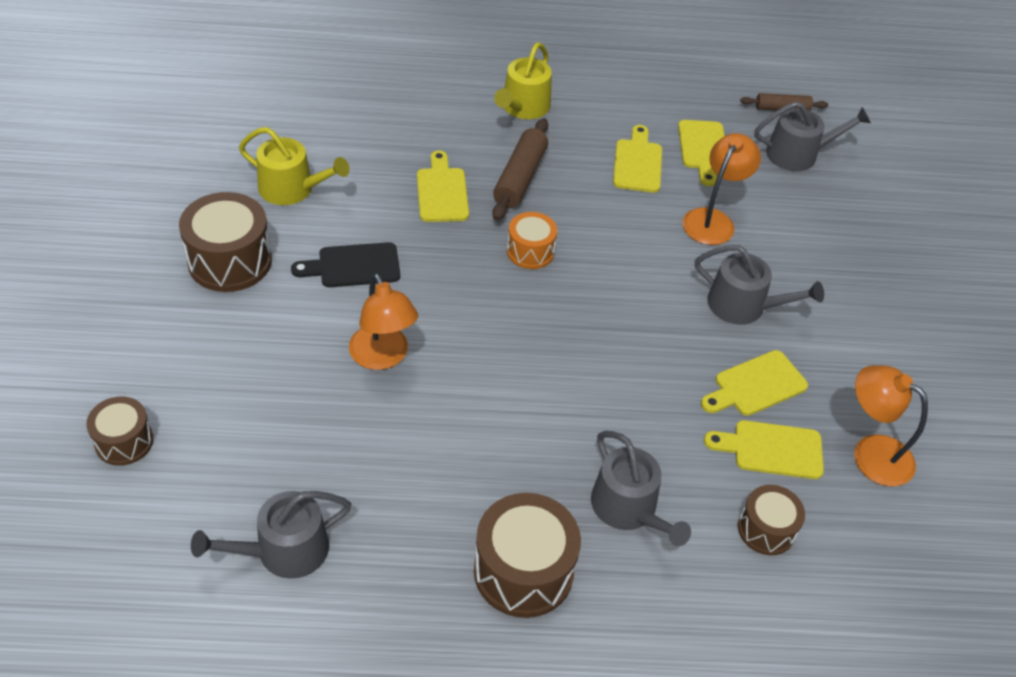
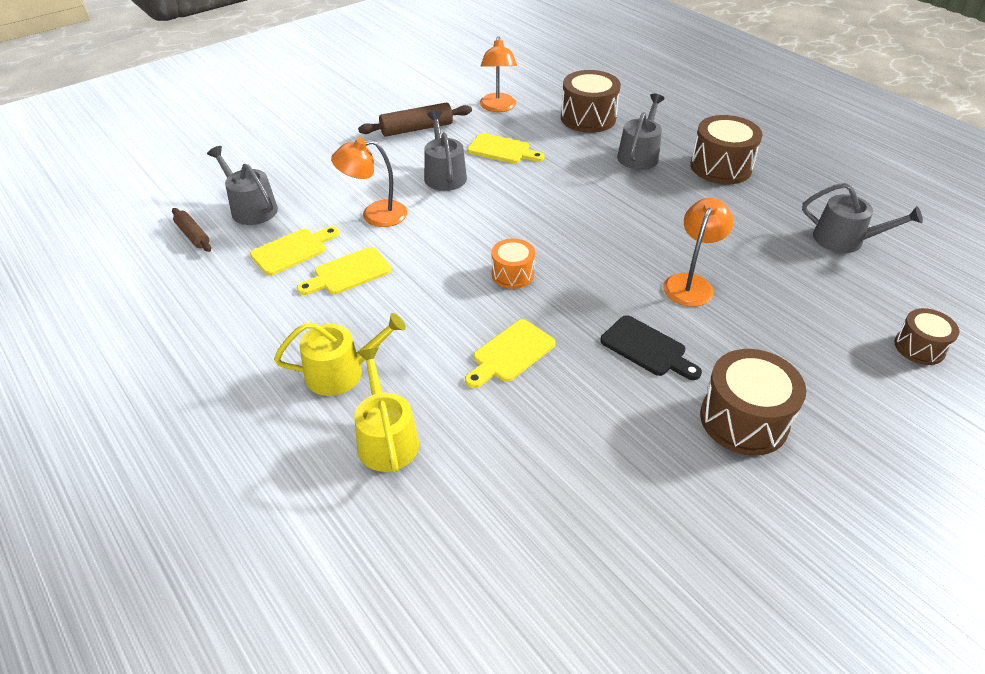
camera: 125 degrees left, 5 degrees down
(292, 189) = (627, 447): yellow watering can -> yellow watering can (386, 438)
(520, 178) = (440, 321): brown rolling pin -> brown rolling pin (416, 128)
(766, 529) = (588, 118): brown drum -> brown drum, size x1.67
(771, 449) = (538, 132): yellow cutting board -> none

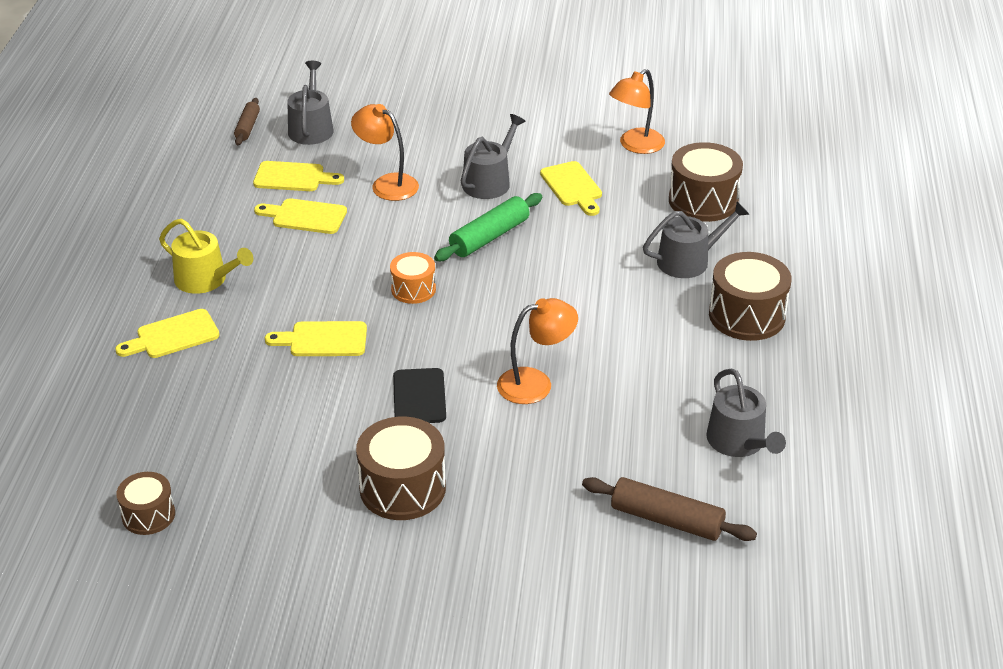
camera: 45 degrees right, 5 degrees down
(386, 438) = (173, 336): yellow watering can -> yellow cutting board
(416, 128) = (532, 128): brown rolling pin -> brown rolling pin (667, 519)
(503, 209) = (489, 237): none -> green rolling pin
(919, 347) = (631, 549): brown drum -> brown drum (148, 515)

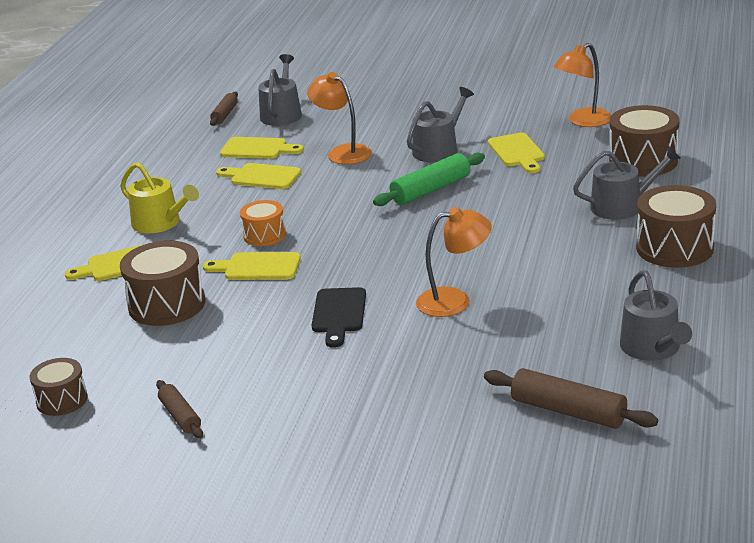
camera: 10 degrees right, 10 degrees down
(278, 533) = (180, 416): none -> brown rolling pin
(402, 488) = (308, 382): brown drum -> brown drum (167, 304)
(413, 289) = (351, 229): orange drum -> orange drum (264, 235)

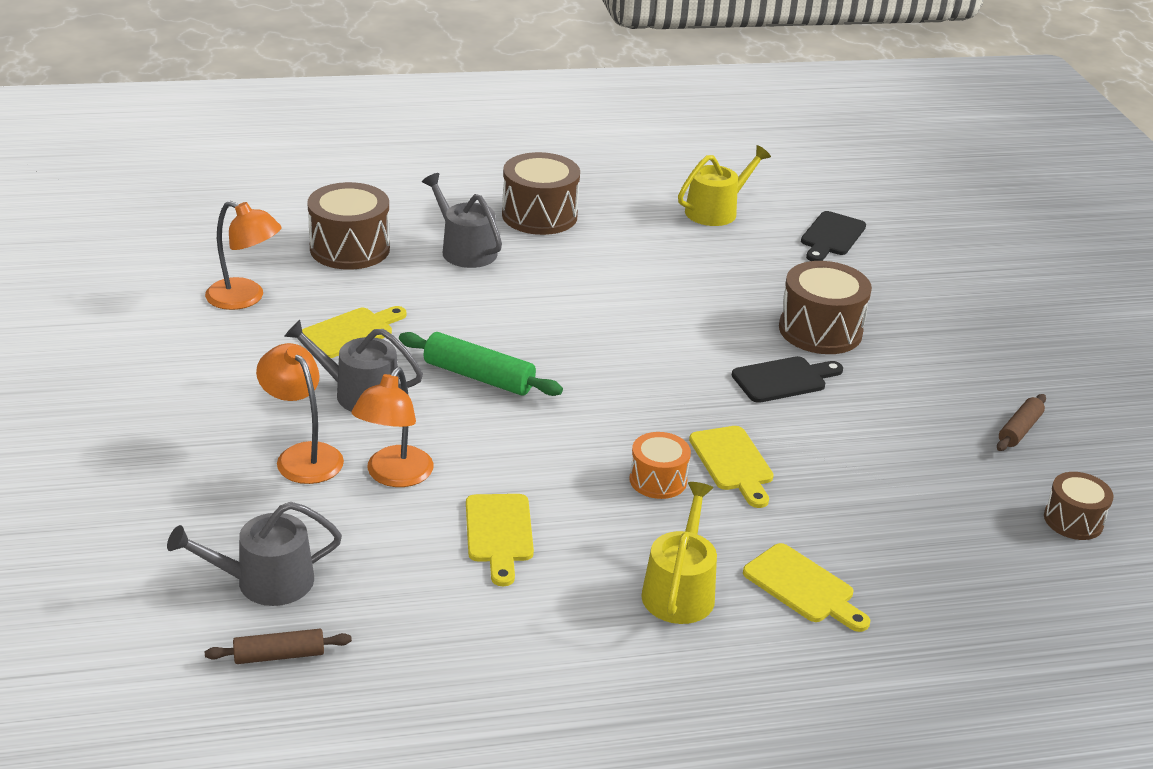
camera: 120 degrees left, 5 degrees up
(167, 304) = (856, 509): brown drum -> brown drum (820, 330)
(257, 149) = (408, 568): yellow cutting board -> none
(454, 301) = (710, 316): orange lamp -> orange lamp (302, 455)
(568, 411) = (831, 236): brown rolling pin -> black cutting board
(653, 348) = (716, 211): grey watering can -> yellow watering can

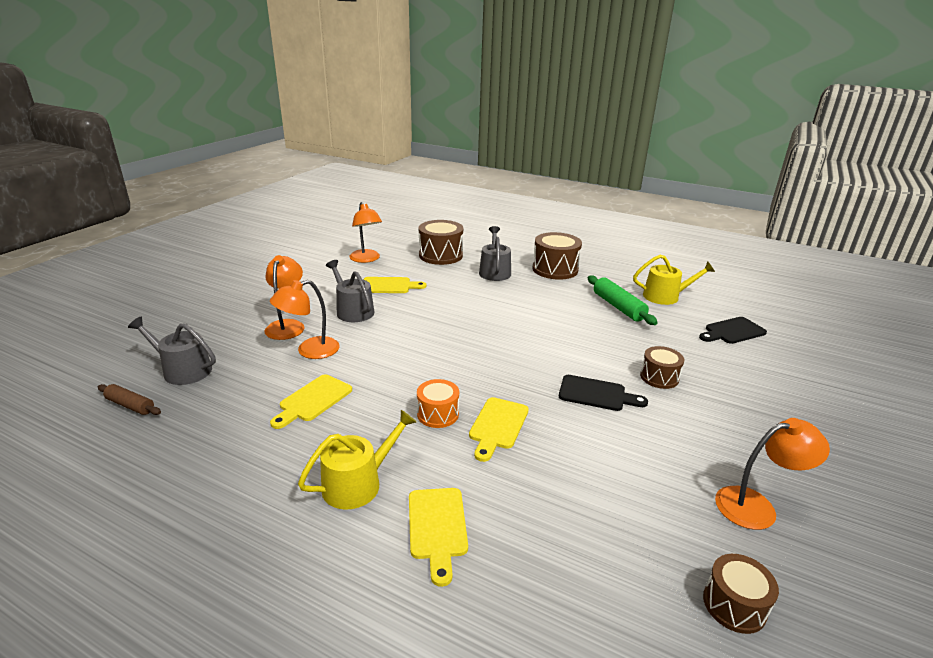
camera: 40 degrees right, 5 degrees down
(478, 377) = (418, 325): green rolling pin -> green rolling pin (618, 307)
(820, 330) = (659, 377): brown drum -> brown drum, size x0.60
(1019, 430) = (756, 506): brown rolling pin -> orange lamp

